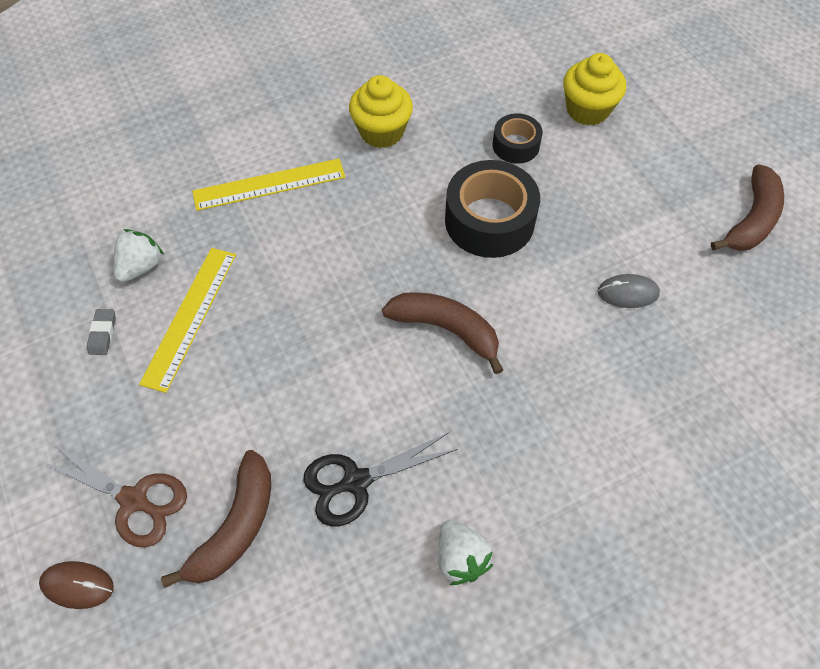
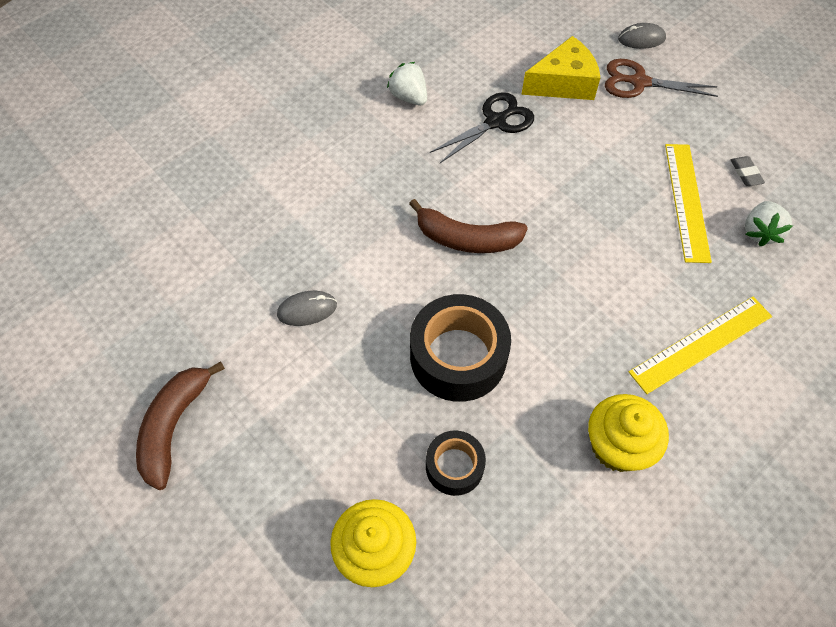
camera: 165 degrees right, 0 degrees up
(77, 585) = (641, 39): brown mouse -> grey mouse
(236, 526) = (563, 83): brown banana -> yellow cheese

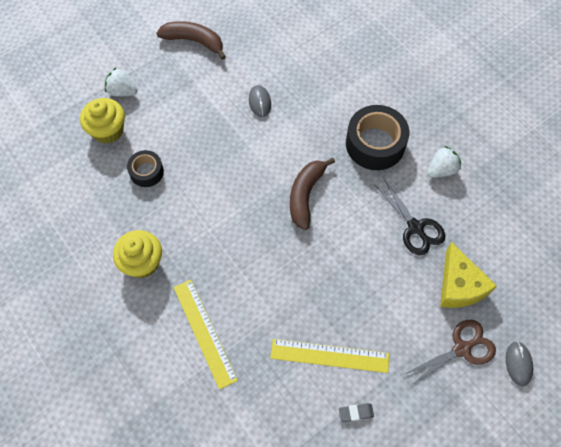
camera: 95 degrees right, 5 degrees up
(458, 356) = (216, 181): black tape -> black tape (375, 144)
(639, 82) = (462, 349): brown scissors -> brown scissors turned 45 degrees clockwise
(759, 232) = (295, 405): white strawberry -> white strawberry (122, 91)

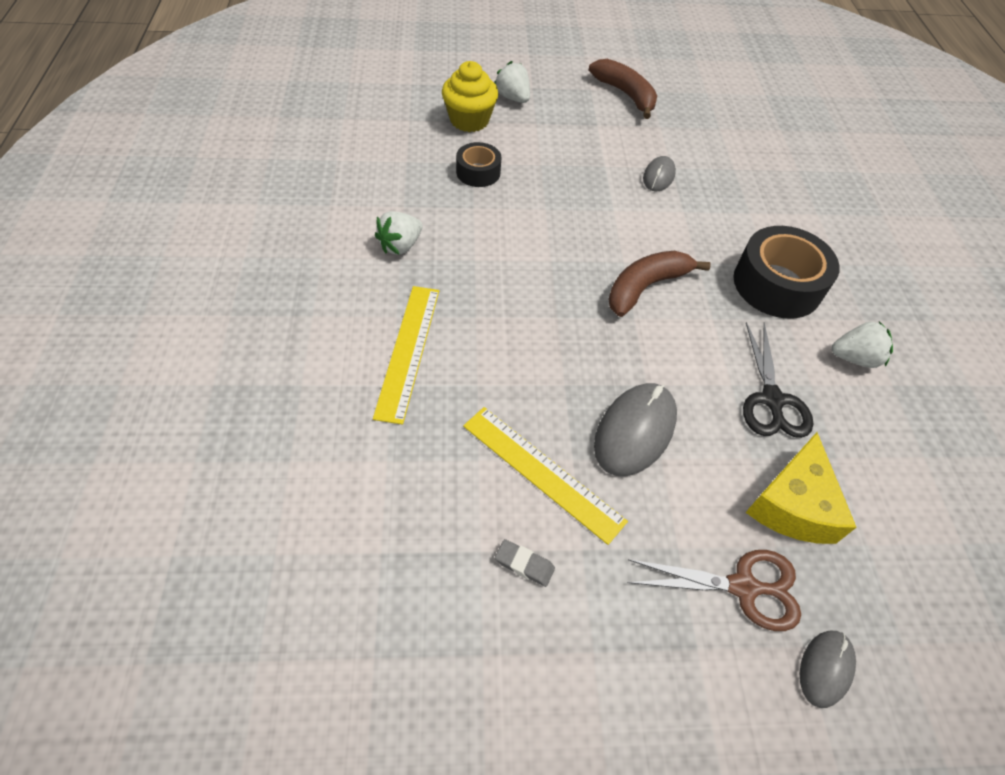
camera: 30 degrees right, 10 degrees down
(142, 262) = (400, 246): yellow cupcake -> white strawberry
(359, 297) = (635, 431): none -> grey mouse

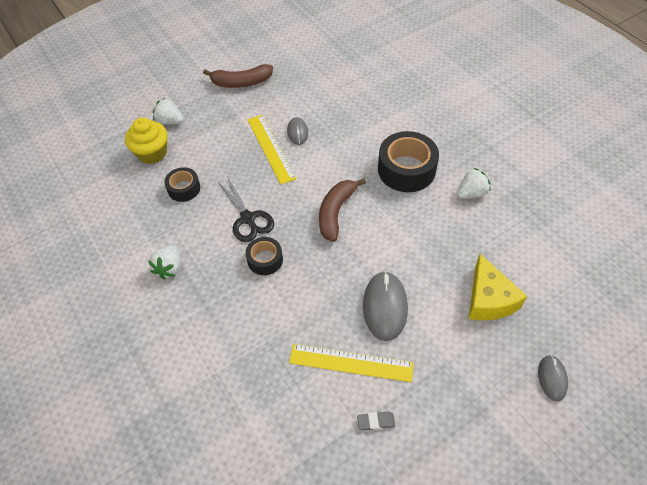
camera: 25 degrees left, 0 degrees up
(408, 351) = (223, 336): yellow ruler -> yellow ruler (270, 148)
(518, 294) = (265, 260): none -> black tape
(625, 94) = (241, 83): brown banana -> brown banana turned 150 degrees clockwise
(743, 587) = (491, 361): brown scissors -> none
(772, 400) = (444, 244): black scissors -> black scissors (248, 219)

